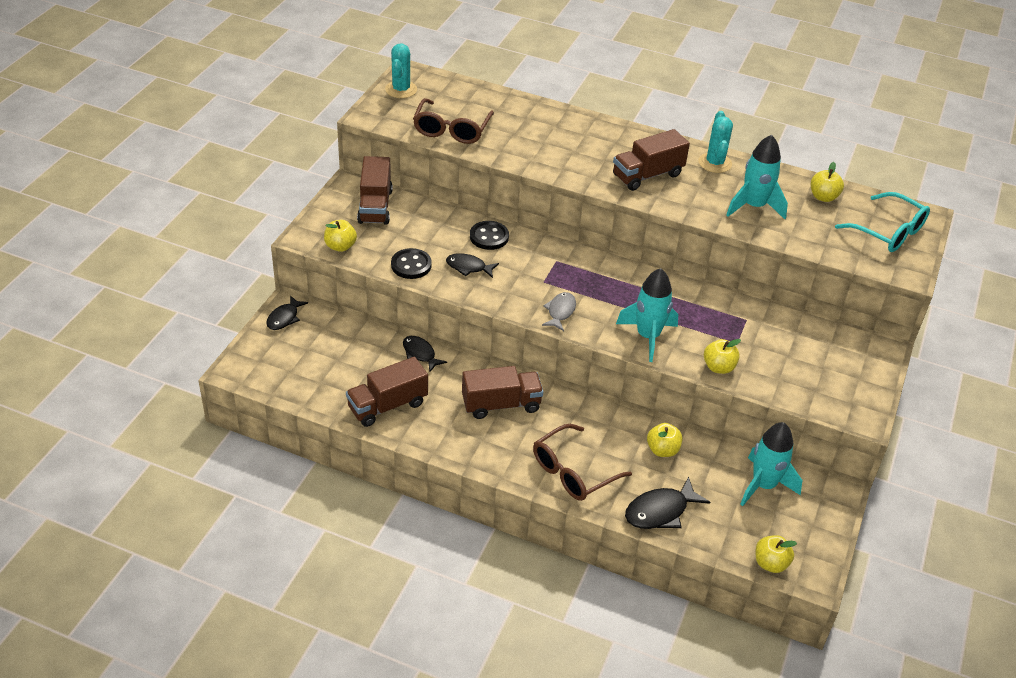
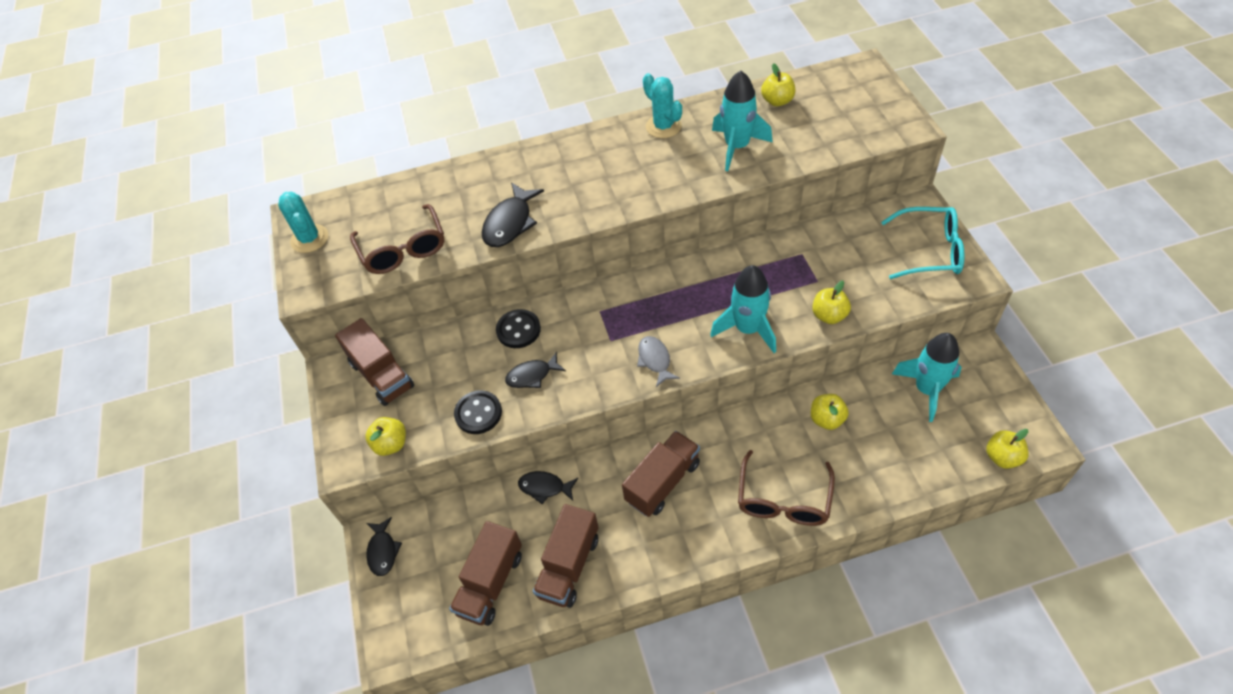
camera: 30 degrees left, 10 degrees up
(647, 175) = (623, 176): brown truck -> brown truck (490, 583)
(660, 511) = (883, 479): black fish -> black fish (510, 223)
(888, 231) = (855, 100): turquoise glasses -> turquoise glasses (929, 251)

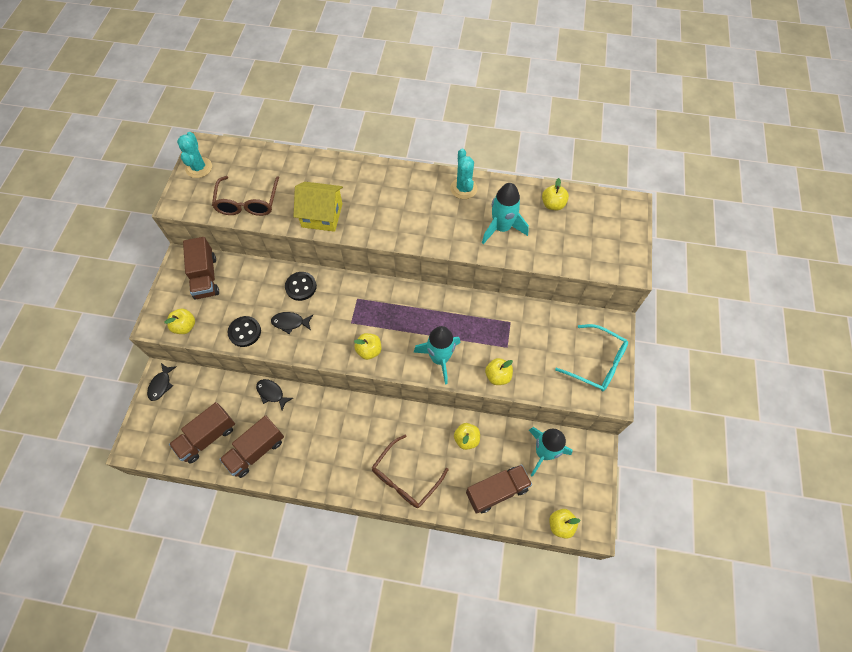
camera: 20 degrees right, 10 degrees up
(510, 223) = (322, 215): black fish -> yellow house
(655, 360) = (369, 350): grey fish -> yellow apple
(663, 482) = (341, 427): brown truck -> brown truck (497, 491)

